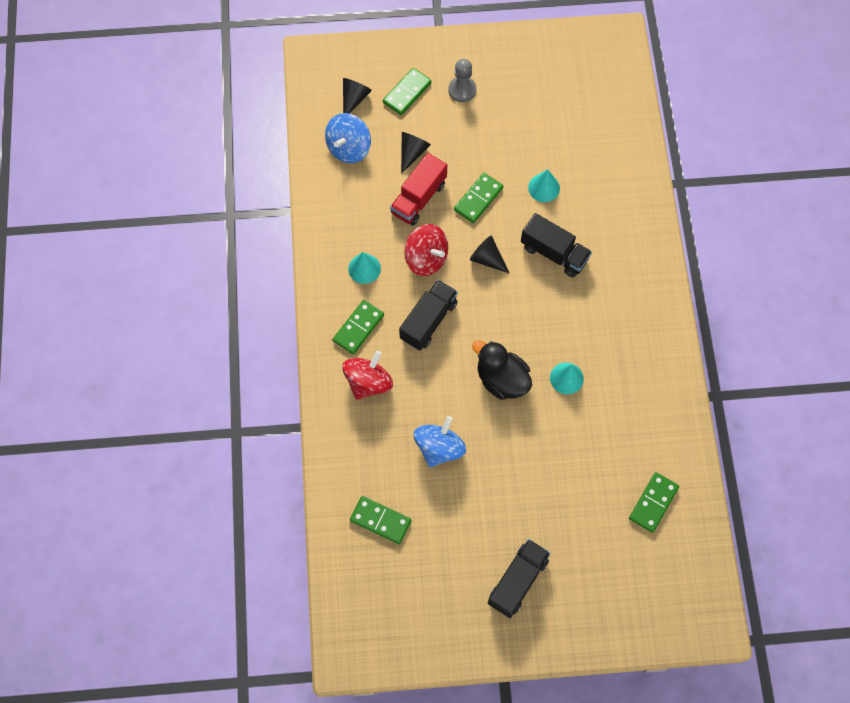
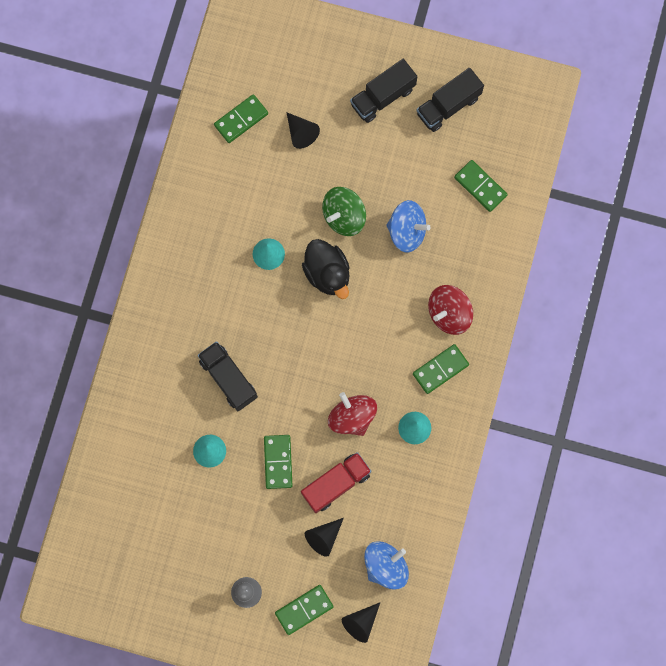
camera: 160 degrees left, 10 degrees up
(428, 321) = (373, 353): black truck -> black truck (448, 106)
(439, 448) = (406, 231): blue spinning top -> blue spinning top turned 120 degrees counterclockwise
(478, 199) = (278, 462): green domino -> green domino turned 60 degrees counterclockwise
(487, 259) = (294, 395): black cone -> black cone (301, 133)
(508, 440) = (344, 216): none -> green spinning top

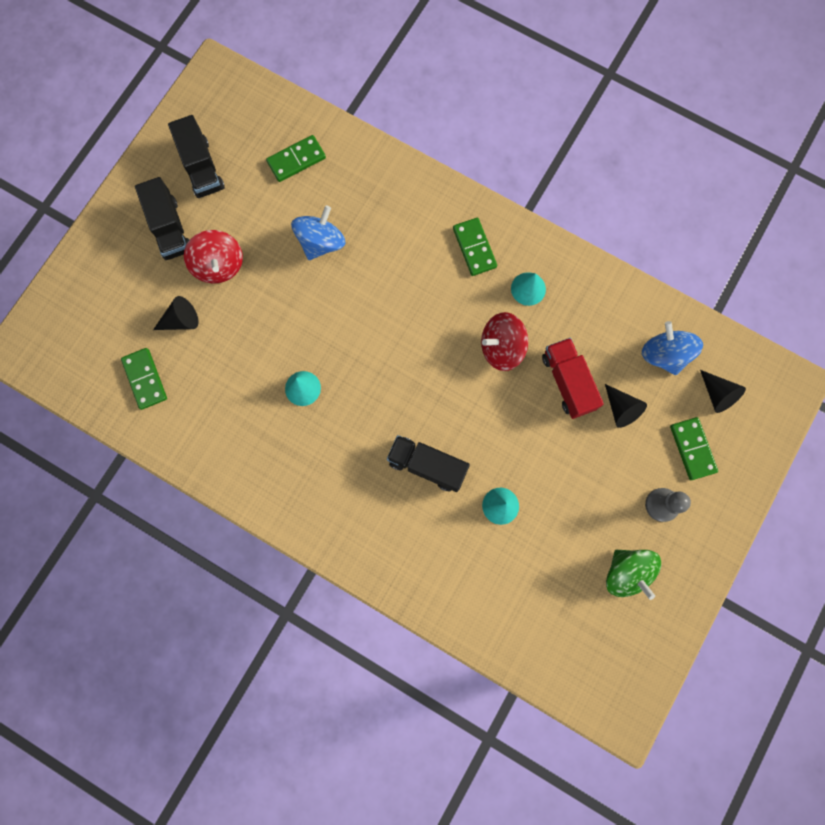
camera: 75 degrees left, 0 degrees up
(228, 378) = (427, 465): black truck -> black truck turned 45 degrees clockwise
(278, 462) = (530, 435): green domino -> none
(327, 273) = (342, 333): black duck -> none
(344, 216) = (286, 300): green spinning top -> green spinning top (626, 572)
(449, 313) = (419, 224): red spinning top -> red spinning top (219, 265)

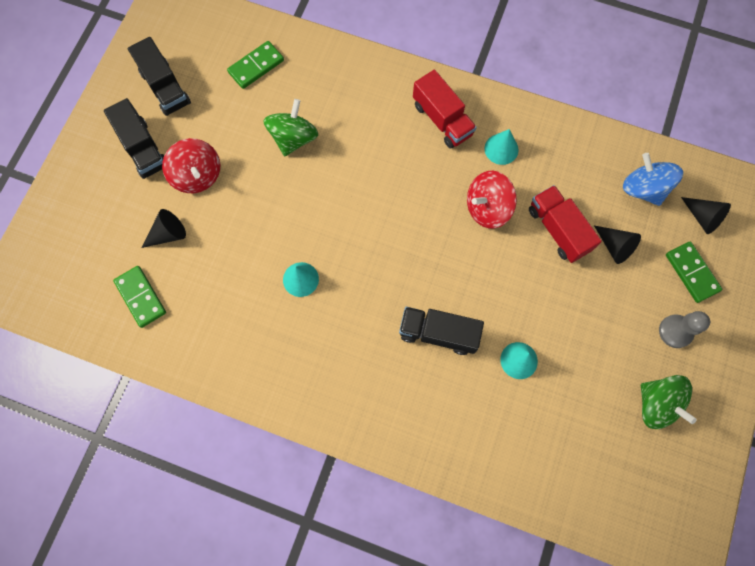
camera: 10 degrees left, 5 degrees down
(321, 242) = (293, 138): blue spinning top -> green spinning top
(474, 248) = (442, 119): green domino -> red truck

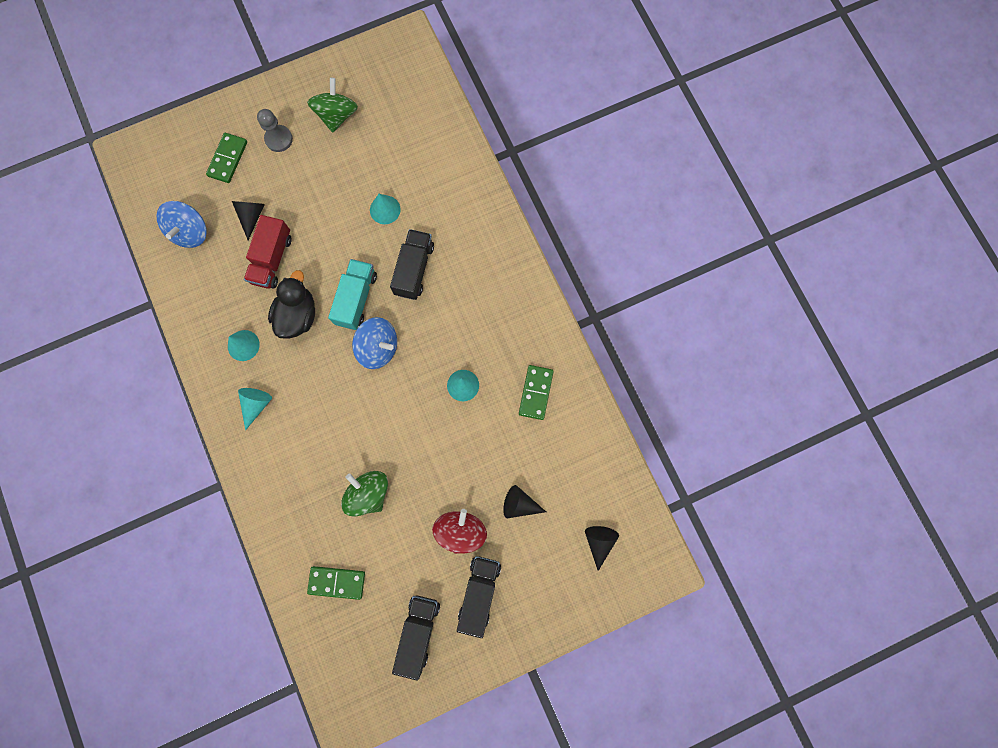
camera: 135 degrees left, 5 degrees up
(141, 297) = (576, 474): green domino -> green domino (535, 392)
(293, 138) = (368, 493): green spinning top -> green spinning top turned 75 degrees clockwise
(398, 244) = (378, 347): none -> blue spinning top
(438, 333) = (414, 269): black truck -> black truck turned 135 degrees counterclockwise
(442, 119) = (256, 405): red truck -> turquoise cone
(457, 264) = (356, 299): none -> turquoise truck
(487, 208) = (298, 315): red spinning top -> black duck
(702, 217) = (179, 181): black cone -> black cone (599, 542)

